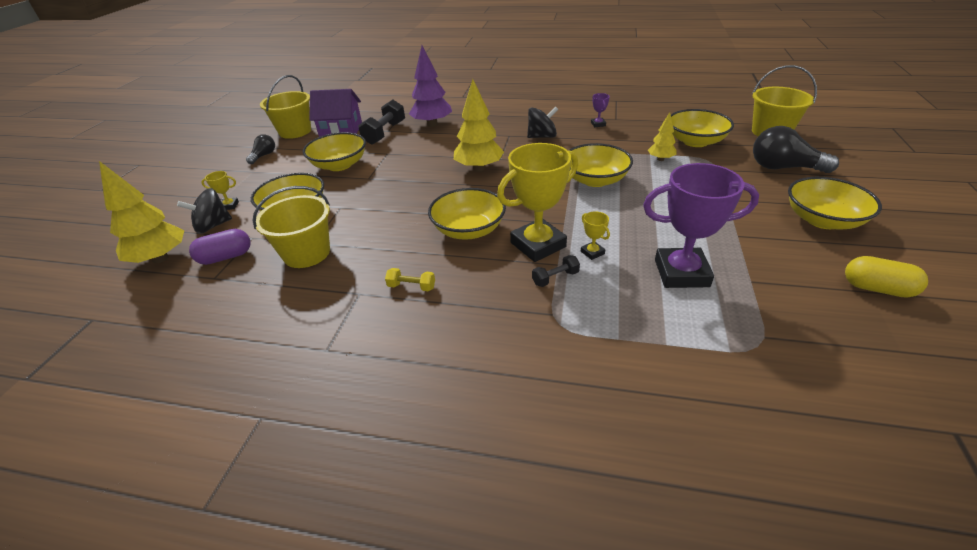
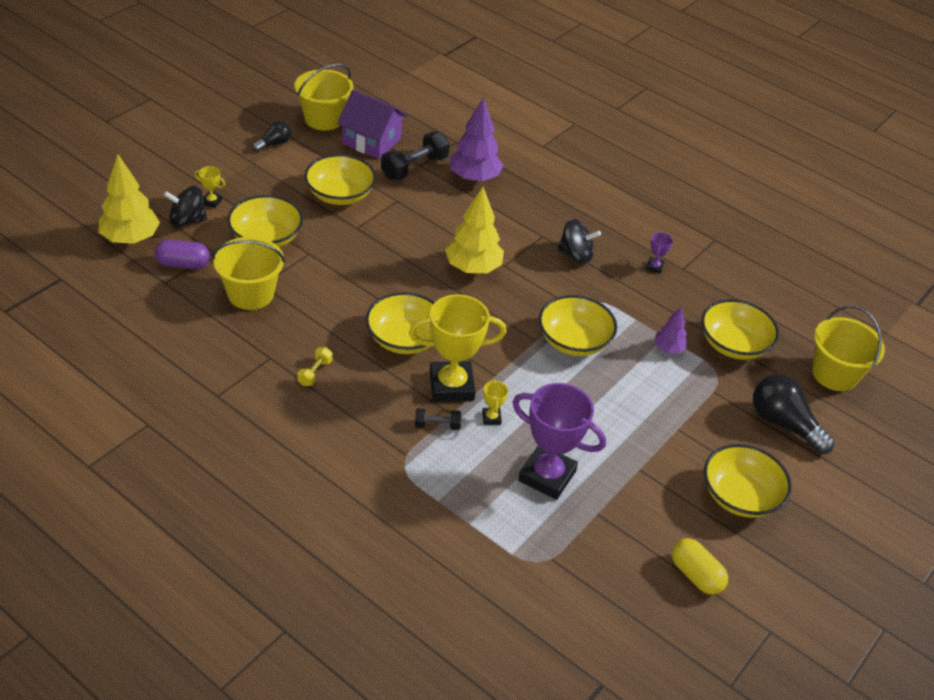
camera: 20 degrees right, 5 degrees up
(411, 287) = (315, 372): yellow dumbbell -> yellow dumbbell turned 75 degrees clockwise
(660, 159) = (668, 349): yellow tree -> purple tree

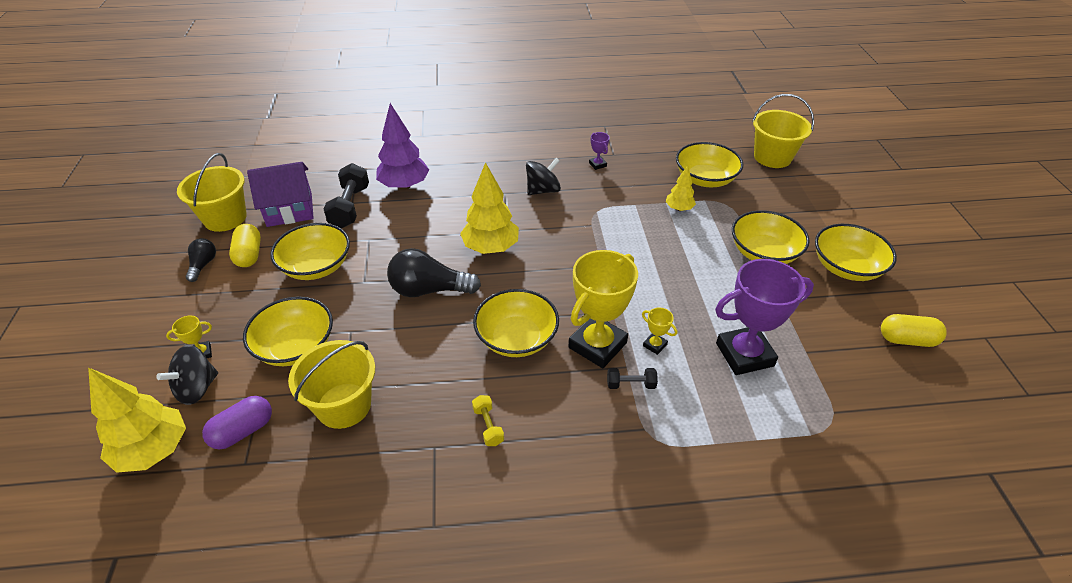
camera: 40 degrees left, 0 degrees up
(309, 156) = (249, 255): none -> yellow capsule
(437, 425) = (631, 384): black dumbbell -> black dumbbell turned 45 degrees clockwise
(574, 341) = (623, 247): yellow bowl -> yellow bowl (763, 253)
(668, 349) = (679, 208): purple tree -> yellow tree
(783, 424) = (796, 205): black light bulb -> black light bulb (429, 290)

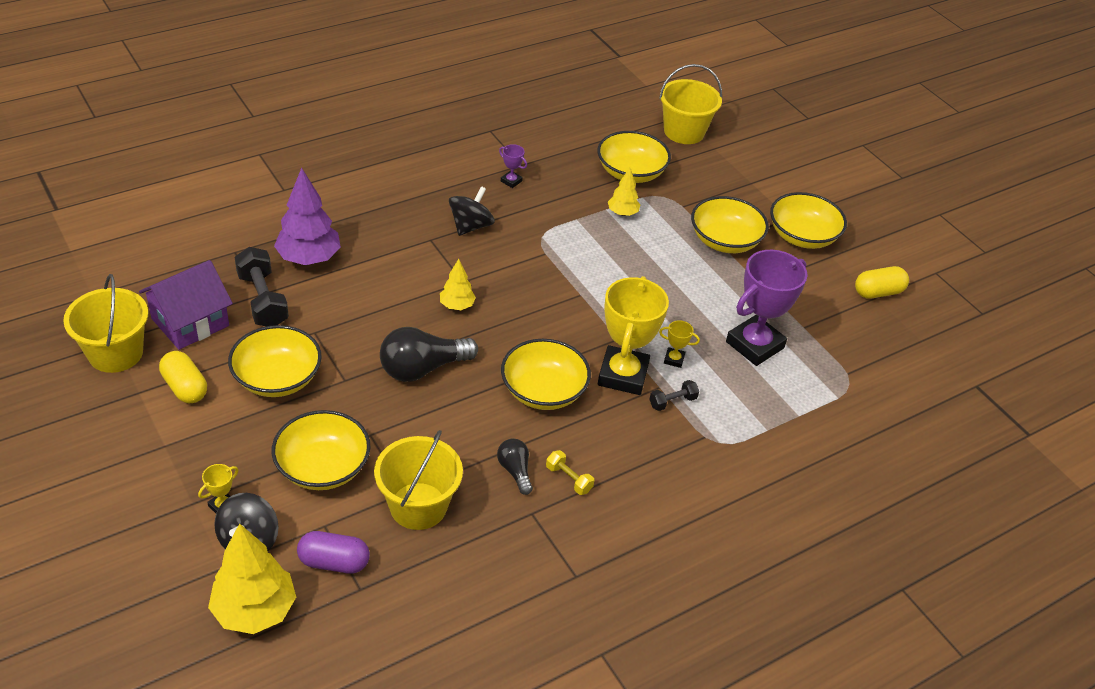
camera: 30 degrees left, 0 degrees up
(203, 265) = (138, 414): black light bulb -> black light bulb (515, 471)
(243, 431) = (334, 562): purple capsule -> purple capsule turned 75 degrees clockwise
(491, 248) = (457, 306): yellow tree -> yellow tree, size x0.55

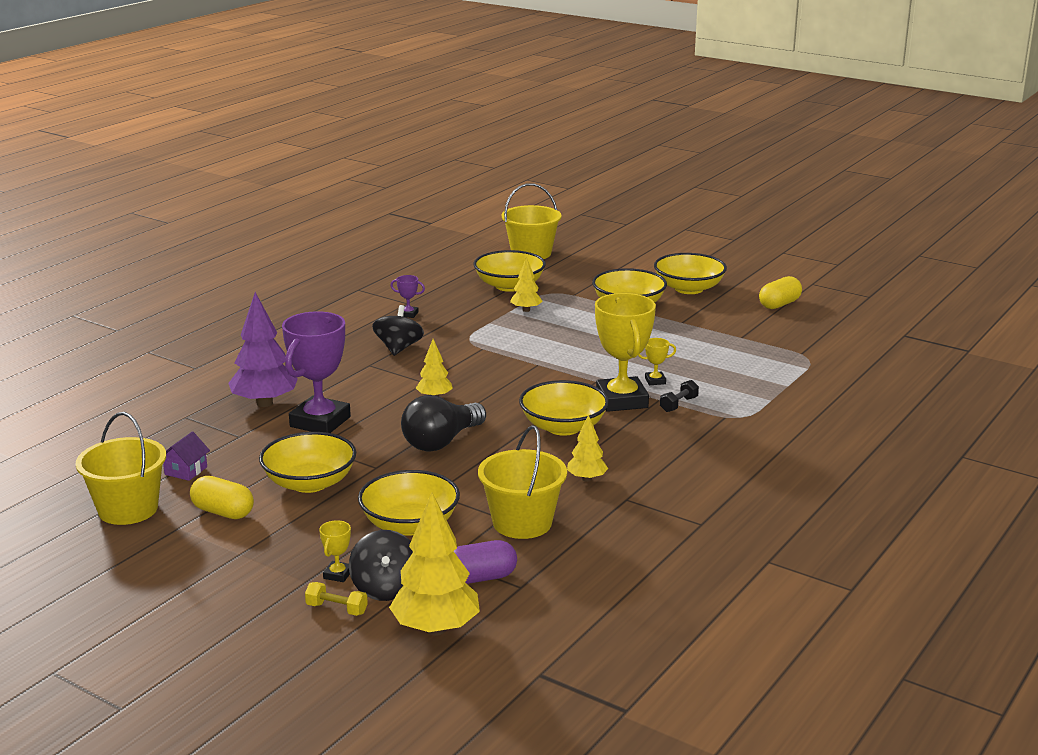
camera: 20 degrees left, 20 degrees down
(190, 322) = (186, 471): purple house -> purple house, size x0.50
(262, 300) = (245, 439): black dumbbell -> none
(515, 471) = (587, 479): black light bulb -> yellow tree
(568, 479) = (637, 471): yellow dumbbell -> yellow dumbbell (336, 609)
(754, 345) = (712, 356): purple trophy -> purple trophy (320, 422)

